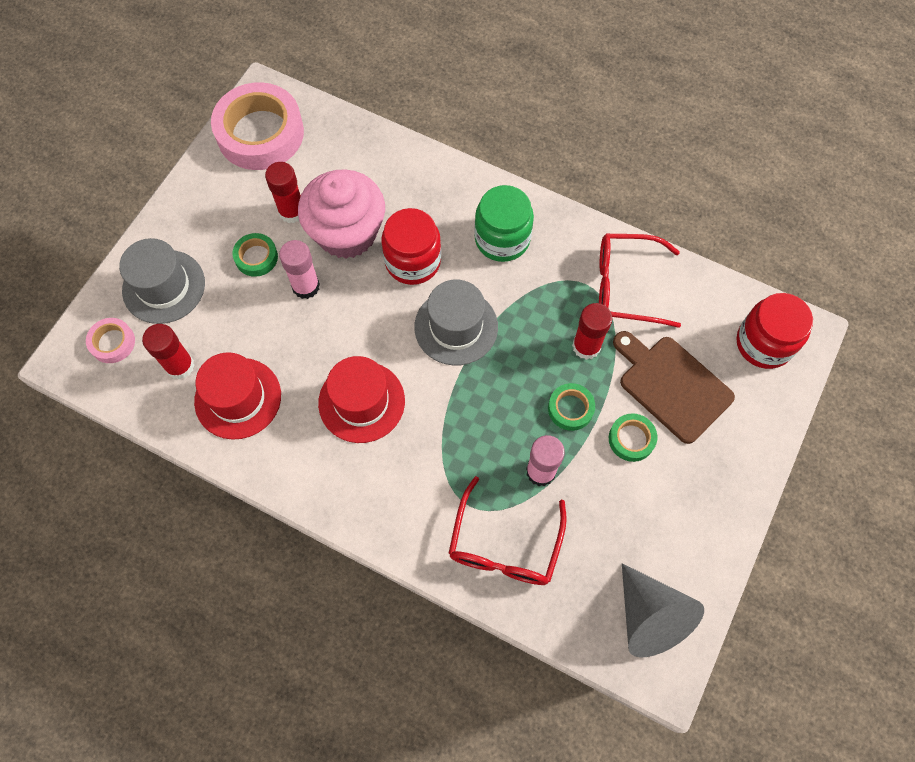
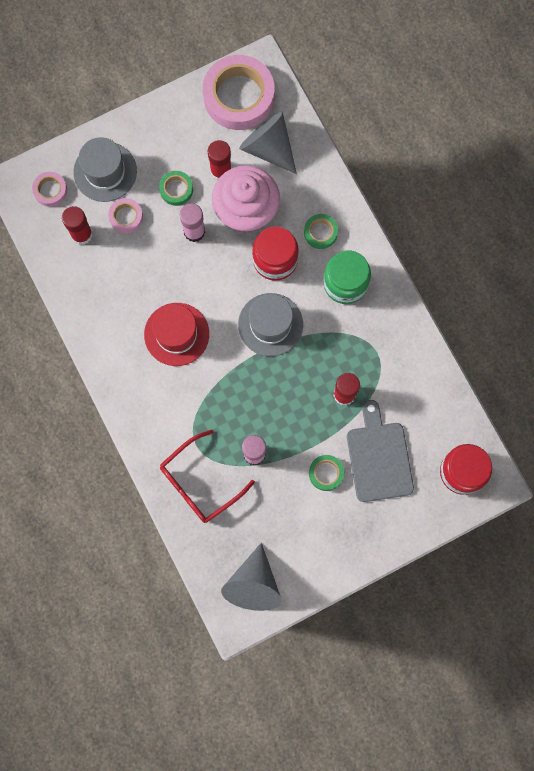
camera: 35 degrees right, 10 degrees up
(219, 317) = (126, 217): none -> pink tape
(238, 398) = (103, 280): red hat -> none
(326, 161) = (268, 147): none -> grey cone
(570, 408) = (303, 428): green tape -> green tape (320, 233)
(626, 286) = (402, 371): red glasses -> none
(672, 385) = (379, 457): brown cutting board -> grey cutting board

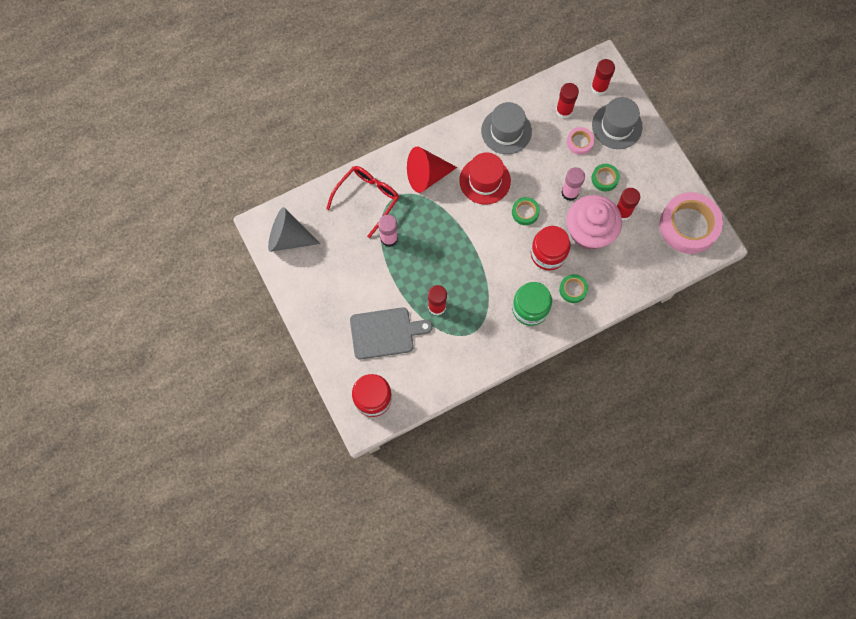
camera: 90 degrees right, 5 degrees down
(50, 190) = (599, 87): pink tape -> red glue stick
(168, 407) = (426, 175): none -> red cone
(199, 483) = (367, 199): red glasses -> red glasses turned 75 degrees clockwise
(268, 147) = (645, 249): grey cone -> none
(270, 324) = (494, 250): grey hat -> grey hat (506, 131)
(326, 473) = (373, 292): green tape -> green tape (525, 212)

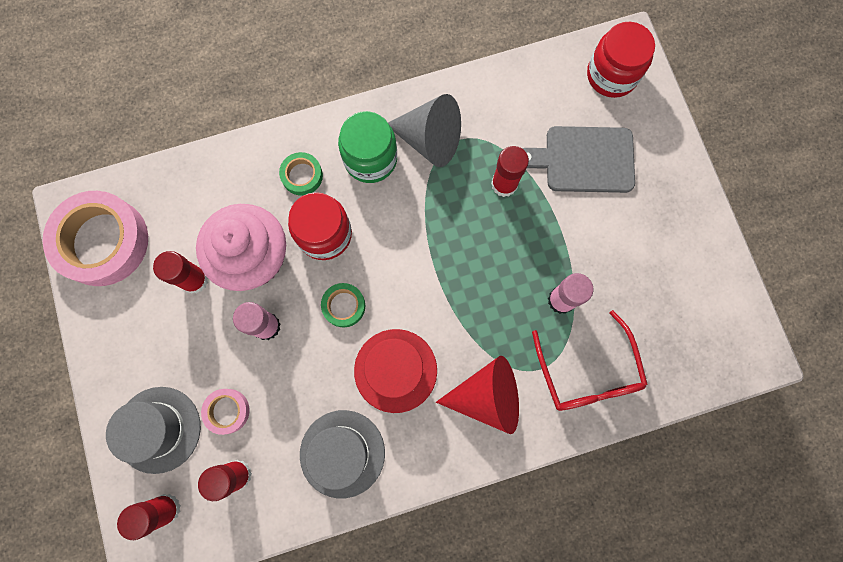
camera: 170 degrees left, 5 degrees up
(288, 238) = (717, 328): grey cone -> grey cone (429, 139)
(367, 199) = (588, 372): red glasses -> red glasses turned 60 degrees counterclockwise
(604, 179) = (206, 340): green tape -> none

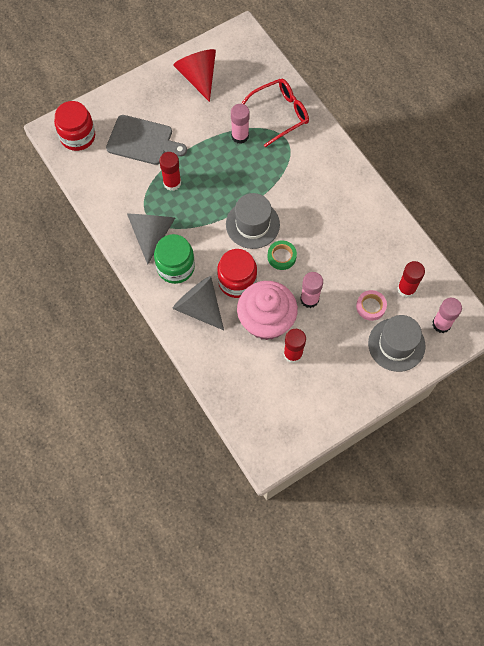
camera: 105 degrees left, 10 degrees down
(103, 241) = (284, 425): pink tape -> none
(166, 509) = (441, 324): red glue stick -> pink glue stick
(302, 176) = (199, 307): green tape -> grey cone
(342, 453) = (372, 233): grey hat -> grey hat (252, 224)
(395, 370) = (313, 216): red hat -> none
(487, 396) = (311, 163): red cone -> red cone (198, 77)
(584, 159) = (142, 141): grey cutting board -> grey cutting board turned 60 degrees counterclockwise

